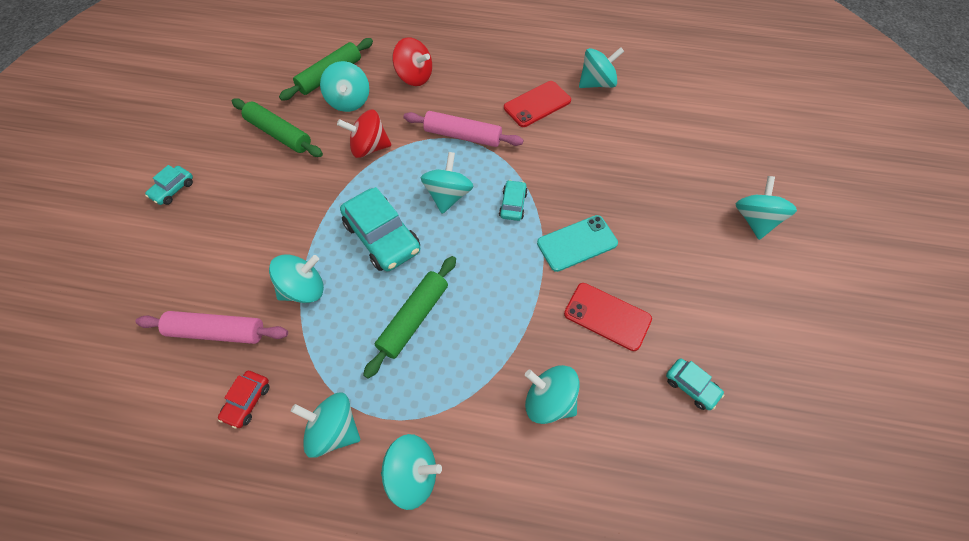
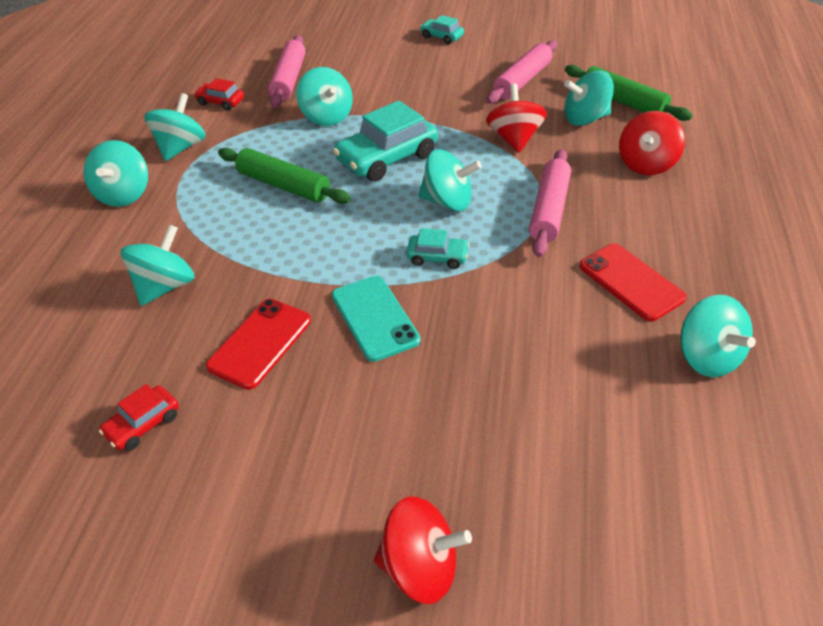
camera: 90 degrees right, 15 degrees down
(279, 134) = (522, 81): green rolling pin -> pink rolling pin
(691, 386) = (143, 424): turquoise car -> red car
(755, 220) = (420, 567): turquoise spinning top -> red spinning top

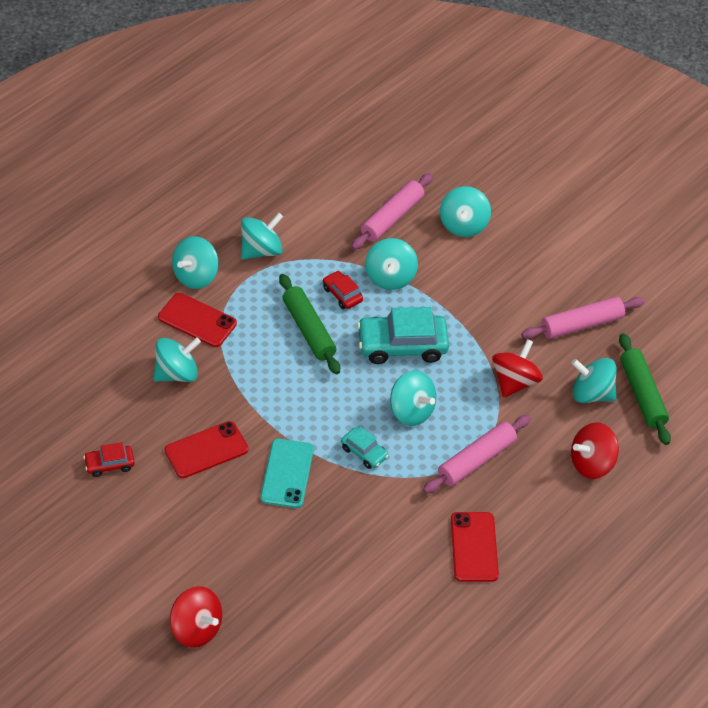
camera: 30 degrees right, 5 degrees up
(154, 229) = (197, 320): none -> red phone
(220, 102) = (321, 215): red car -> red car (342, 294)
(441, 37) = (562, 233): turquoise car -> none
(706, 357) = (466, 623): turquoise spinning top -> turquoise spinning top (463, 225)

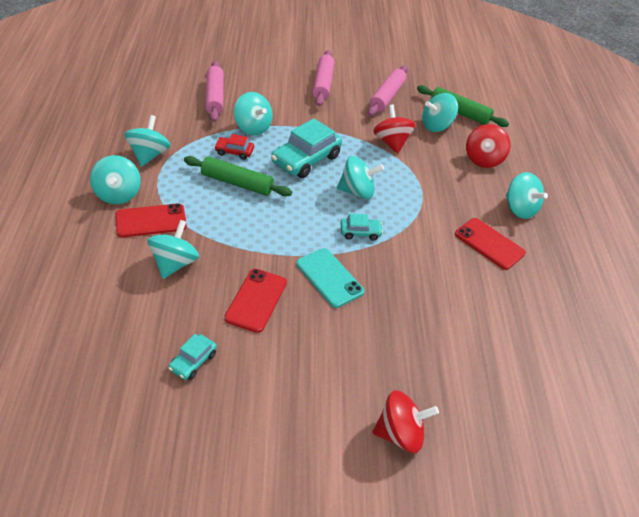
camera: 45 degrees left, 5 degrees down
(109, 464) = (193, 361): red car -> turquoise car
(463, 225) = (262, 81): turquoise spinning top -> turquoise spinning top (519, 209)
(476, 460) = (427, 195): pink rolling pin -> pink rolling pin (323, 84)

